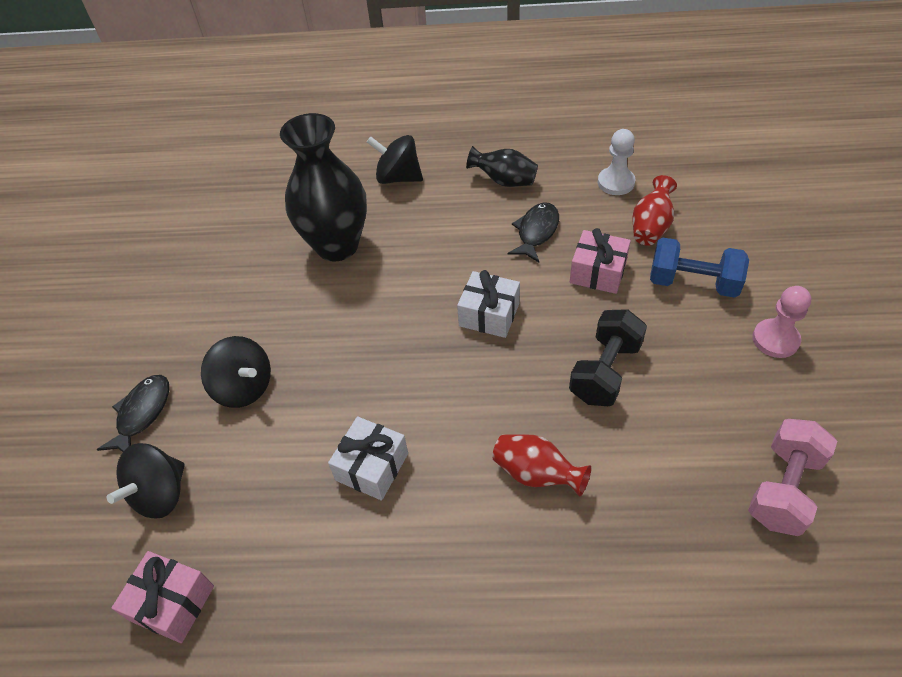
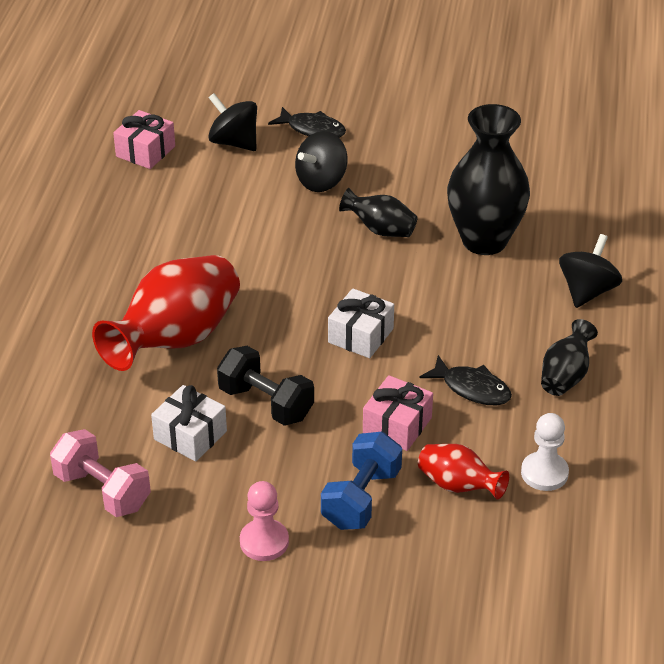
camera: 95 degrees right, 10 degrees down
(327, 323) = (380, 230): none -> black vase
(372, 467) = (217, 248): white gift -> white gift (190, 435)
(536, 474) = (175, 339): red vase -> red vase, size x1.96

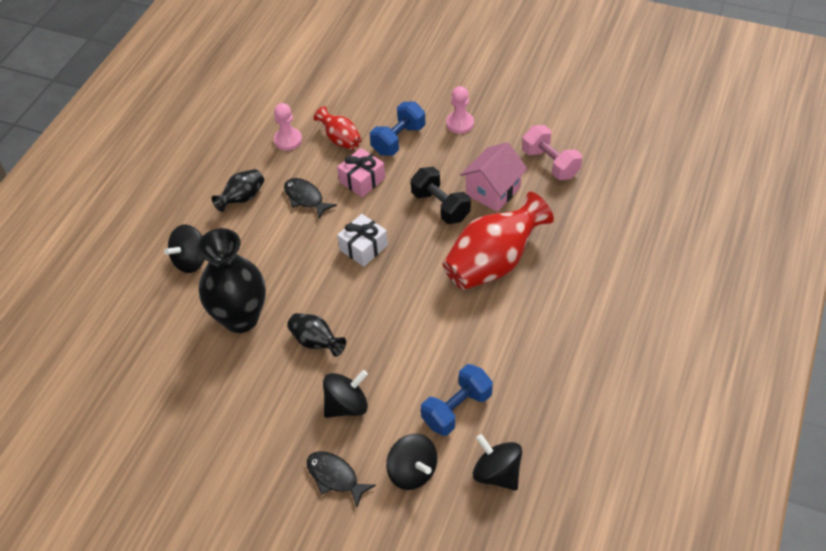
camera: 165 degrees left, 10 degrees up
(145, 151) = (497, 473): pink gift -> black spinning top
(190, 435) = (493, 191): white gift -> pink house
(197, 193) = (457, 409): none -> blue dumbbell
(544, 473) = (288, 140): white pawn -> pink pawn

